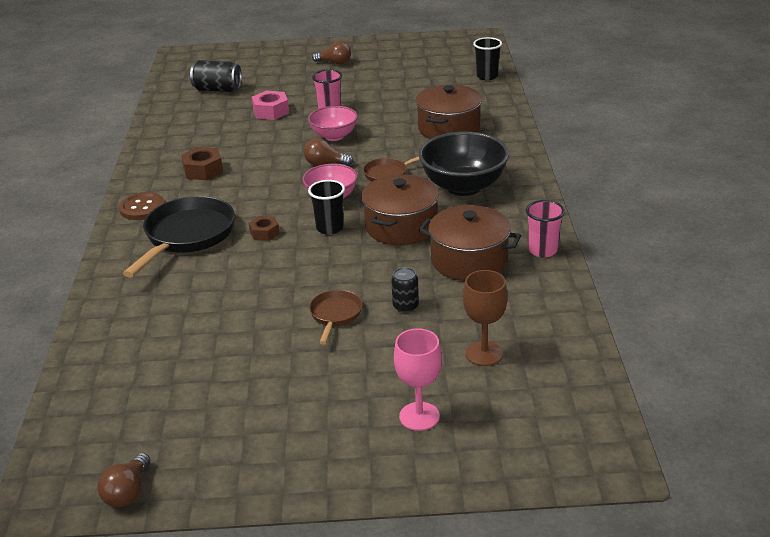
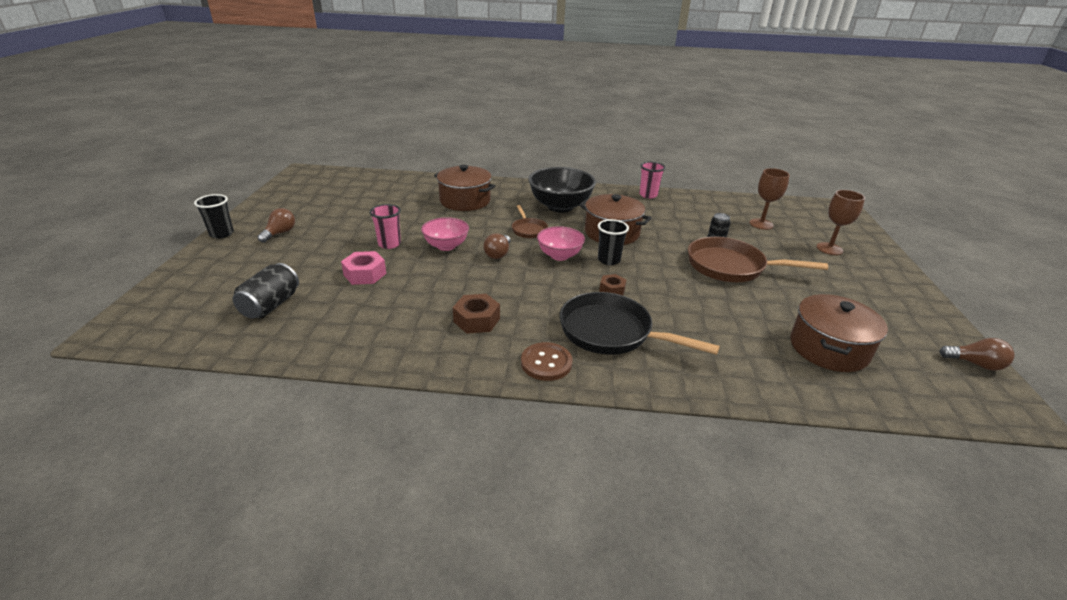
camera: 85 degrees left, 0 degrees up
(335, 315) = (731, 267): brown pan -> brown pan, size x1.93
(419, 416) = (829, 249): pink goblet -> brown goblet
(469, 260) = (659, 216): brown pot -> brown pot (828, 348)
(487, 76) = (384, 178): black cup -> black cup (221, 234)

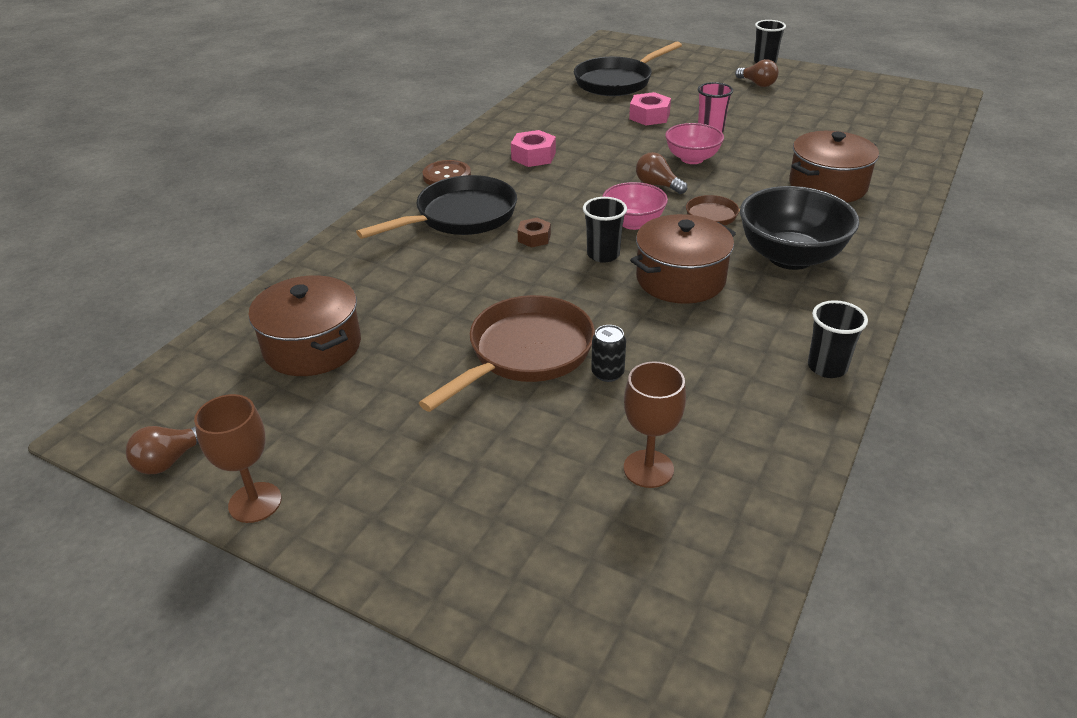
camera: 115 degrees right, 5 degrees up
(271, 305) = (617, 82): black can -> black pan
(477, 320) = (533, 156): brown nut -> pink nut
(648, 195) = (827, 367): pink cup -> black cup
(829, 249) = (510, 514): brown goblet -> brown goblet (255, 502)

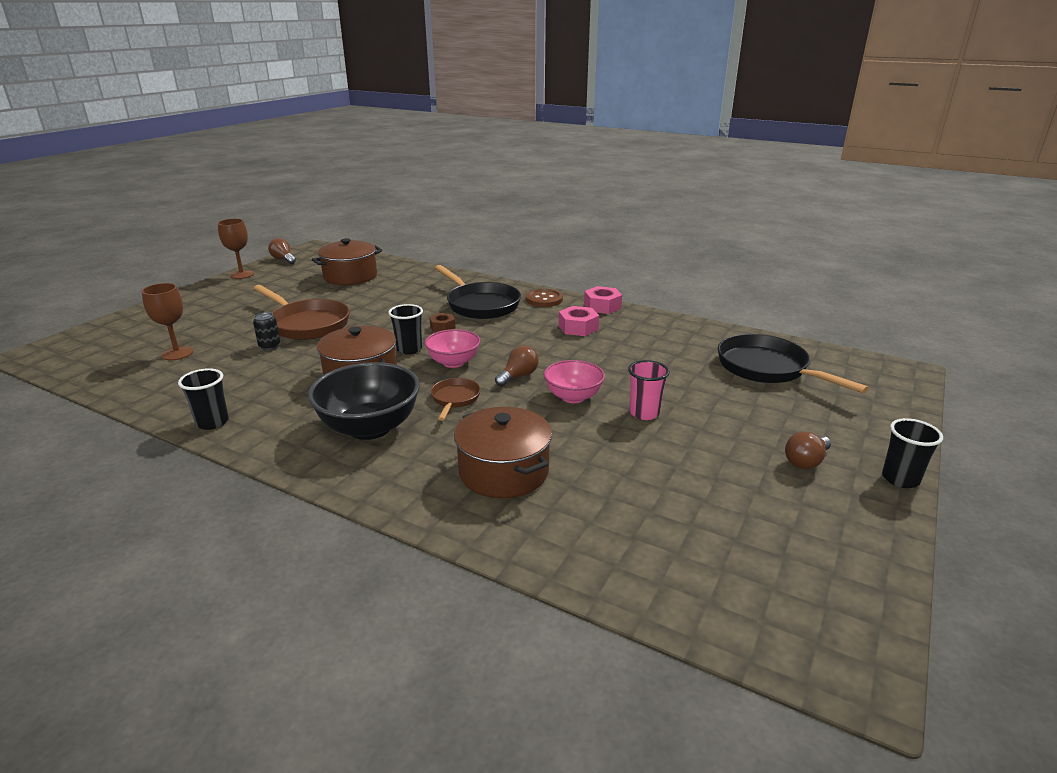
camera: 90 degrees right, 10 degrees down
(649, 116) = (675, 381): pink nut -> pink nut (602, 306)

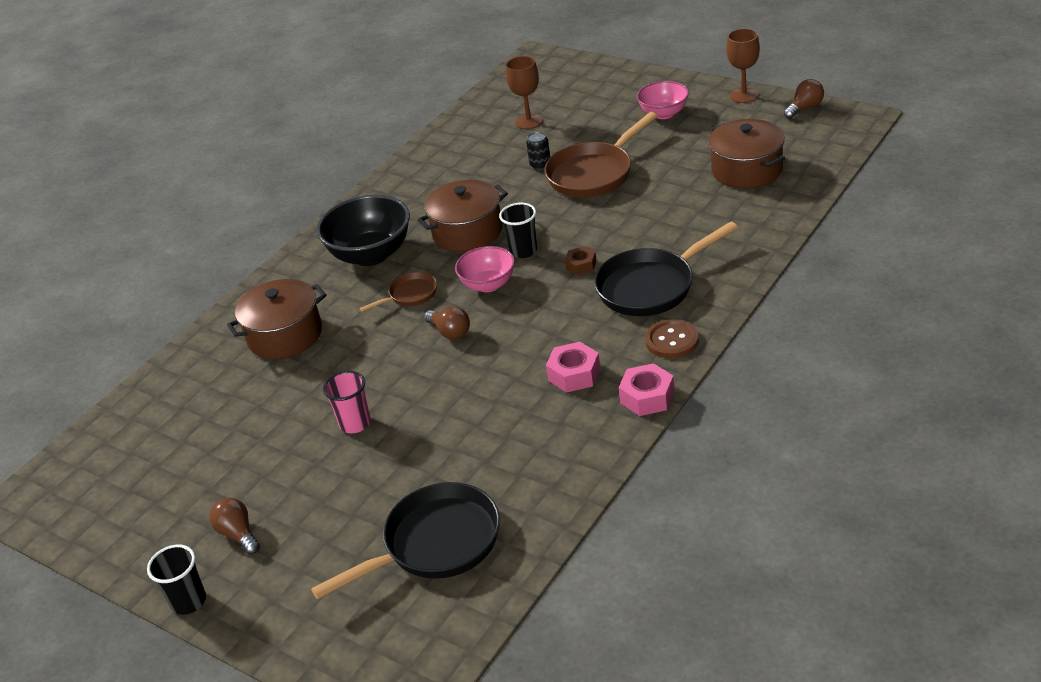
camera: 100 degrees right, 10 degrees up
(212, 422) = (399, 176): black cup -> none
(455, 399) = (410, 295): brown pan -> brown pan turned 45 degrees counterclockwise
(573, 397) = (398, 373): pink bowl -> pink bowl (664, 114)

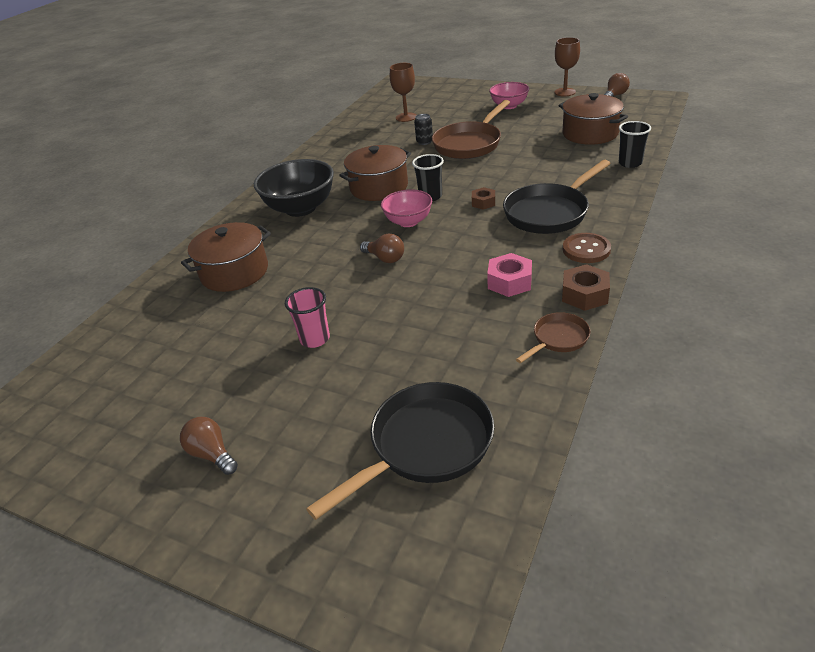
camera: 10 degrees left, 0 degrees up
(188, 601) = (163, 534): black cup -> black cup (630, 163)
(410, 295) = (342, 234): brown pan -> brown pan (558, 339)
(647, 397) = (584, 294): pink nut -> brown nut

